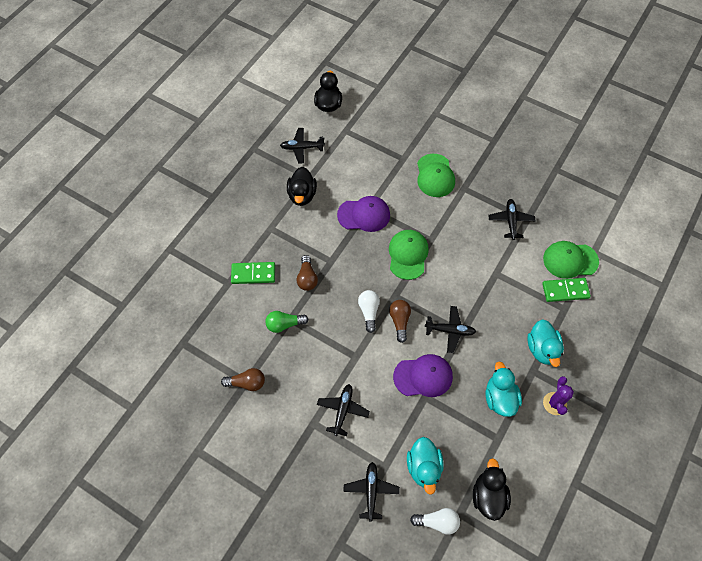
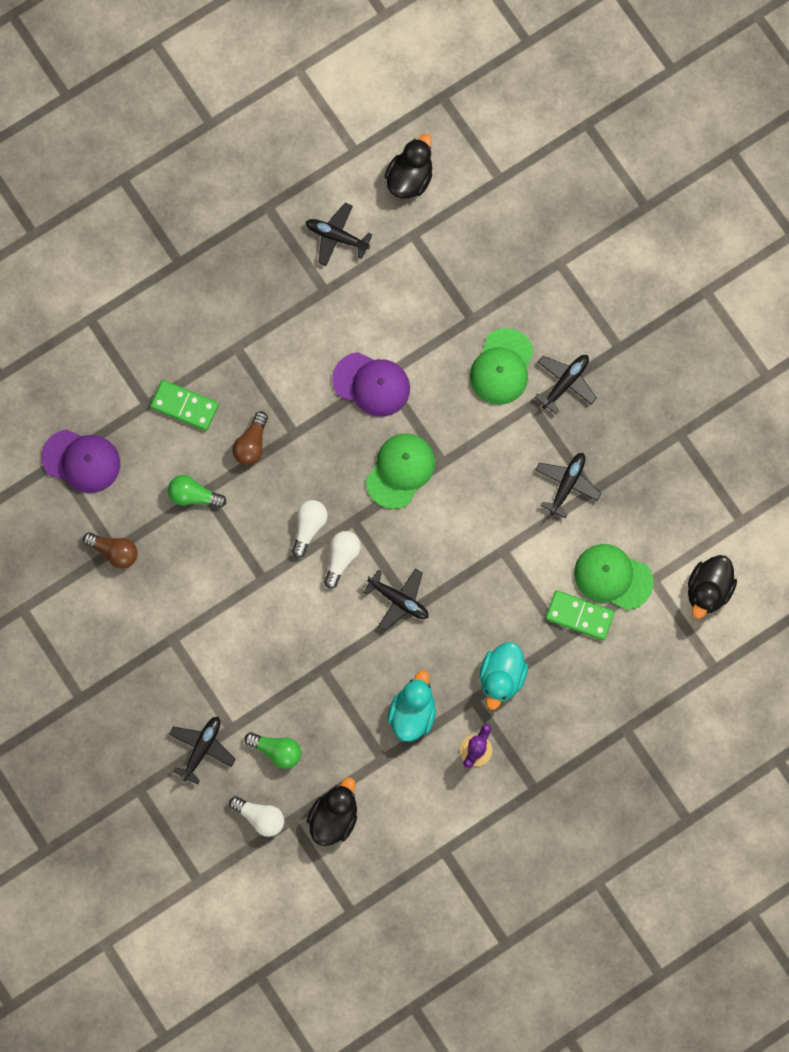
camera: 25 degrees right, 15 degrees up
(302, 195) = (302, 315): black duck -> black duck (708, 589)
(343, 410) = (214, 639): black plane -> black plane (565, 382)
(399, 321) = (341, 558): brown light bulb -> white light bulb
(423, 376) = (333, 643): purple cap -> purple cap (81, 461)
(424, 467) = (276, 750): turquoise duck -> green light bulb

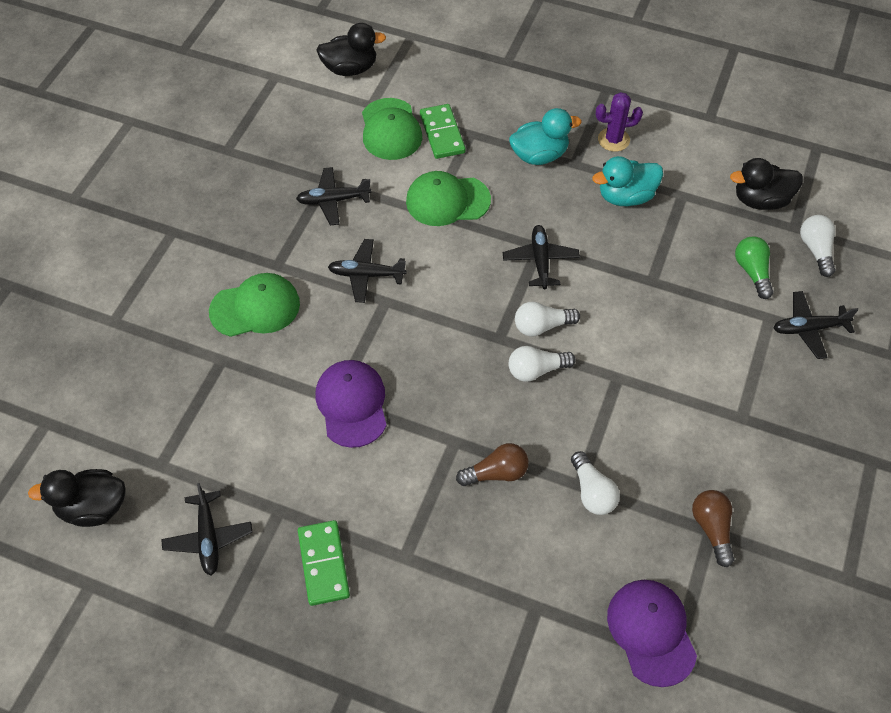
camera: 125 degrees left, 20 degrees down
(184, 406) = (508, 565): green domino -> green domino (324, 564)
(194, 495) = (592, 492): green light bulb -> white light bulb
(400, 471) = (420, 329): green cap -> green cap (447, 201)
(565, 382) = (236, 251): black plane -> black plane (366, 275)

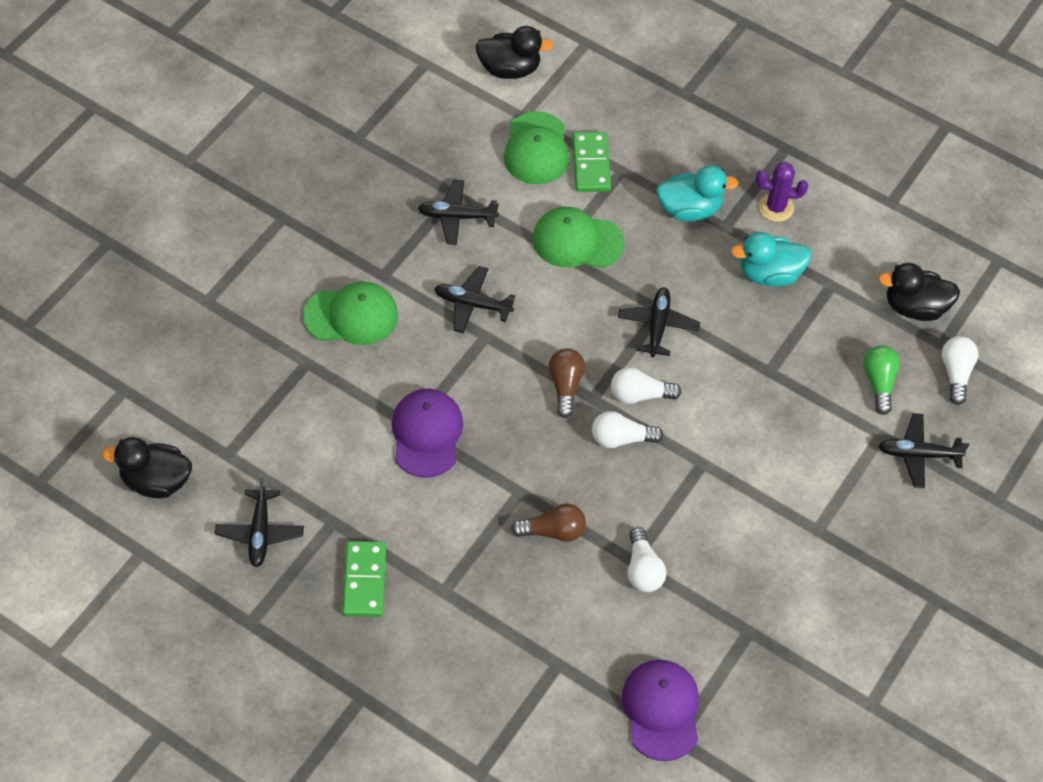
camera: 10 degrees right, 0 degrees up
(712, 528) = (751, 629): brown light bulb -> brown light bulb (565, 386)

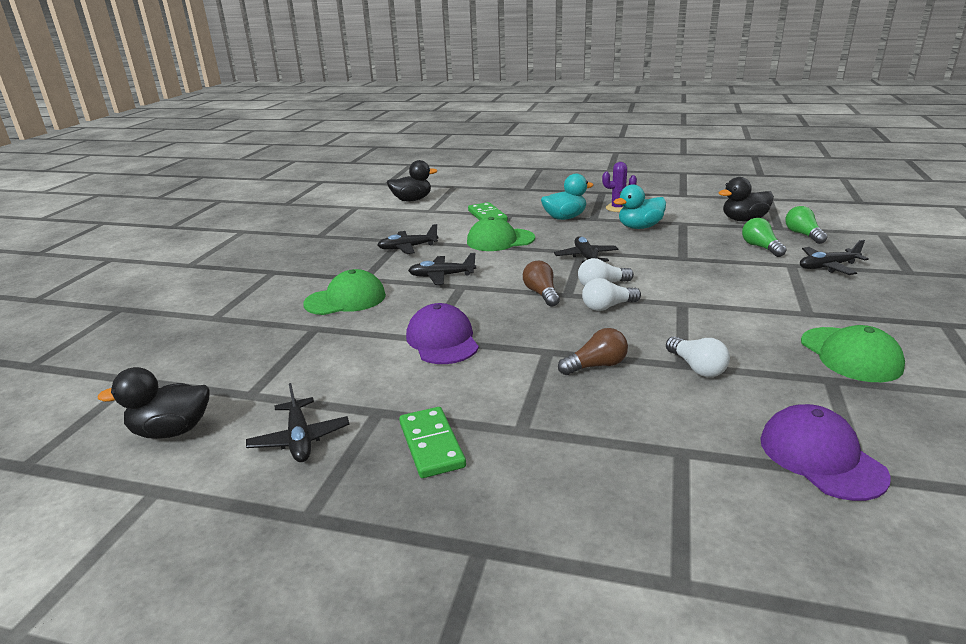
camera: 15 degrees left, 30 degrees down
(536, 149) = (447, 218): green cap -> green cap (850, 355)
(956, 373) = (803, 235): white light bulb -> green light bulb

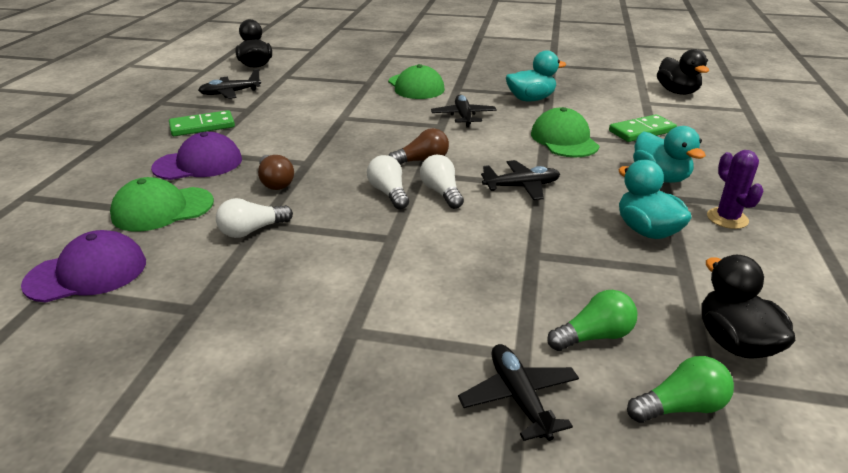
camera: 85 degrees right, 5 degrees up
(407, 248) = (531, 99): black plane -> turquoise duck
(442, 340) = (338, 123): purple cap -> purple cap (198, 164)
(850, 355) = (237, 340): green cap -> green cap (162, 209)

